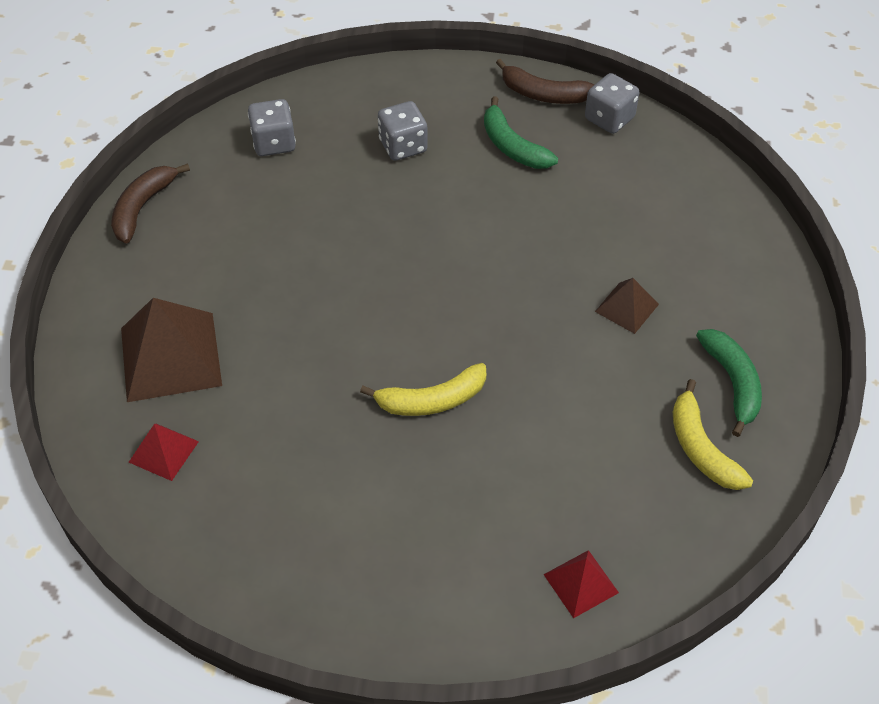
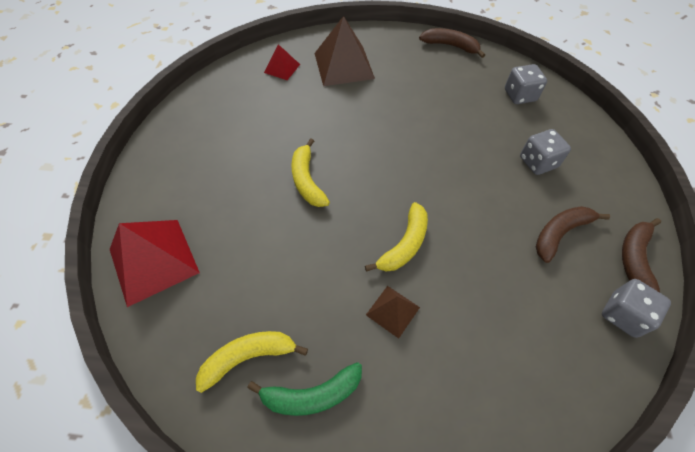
camera: 90 degrees right, 5 degrees up
(512, 146) = (560, 233): green banana -> brown banana
(536, 291) = (404, 244): none -> yellow banana
(581, 583) = (153, 261): red pyramid -> red pyramid, size x1.93

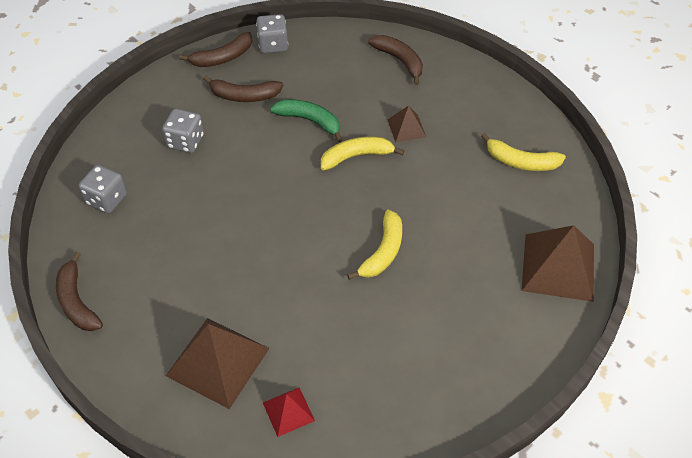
camera: 140 degrees left, 5 degrees down
(153, 261) = (558, 267): red pyramid -> brown pyramid
(312, 395) = (494, 122): green banana -> green banana (310, 121)
(489, 408) = (399, 61): none -> brown banana

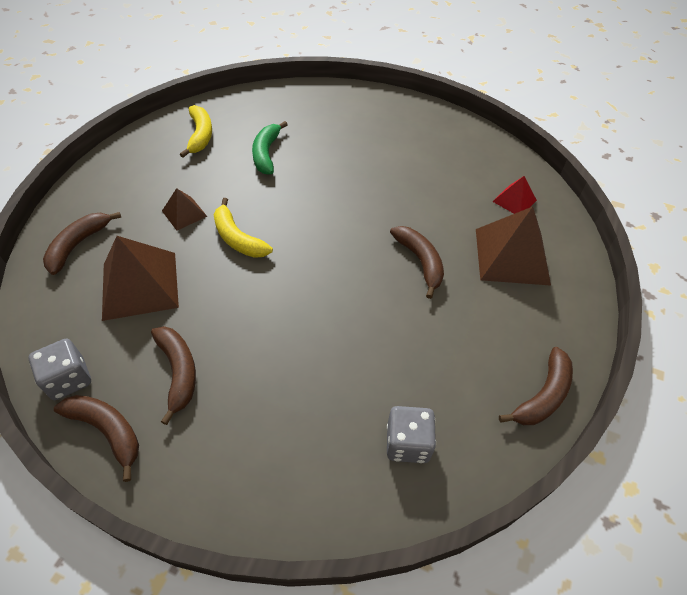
camera: 115 degrees left, 0 degrees up
(185, 141) = (280, 401): grey dice -> none
(255, 279) = (420, 262): none -> brown banana
(310, 121) = (200, 291): green banana -> green banana (266, 153)
(383, 252) = (340, 190): yellow banana -> none
(558, 267) = (300, 101): brown pyramid -> brown pyramid (140, 285)

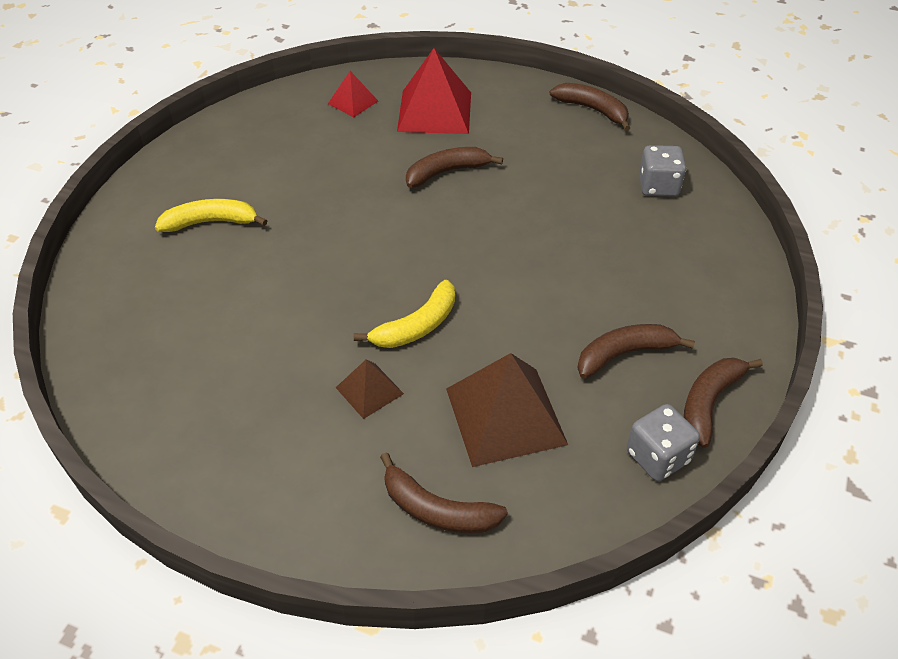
camera: 90 degrees left, 5 degrees down
(200, 135) = (185, 399): yellow banana -> yellow banana (211, 222)
(266, 153) = (244, 313): green banana -> none
(512, 256) = (435, 111): brown pyramid -> red pyramid

